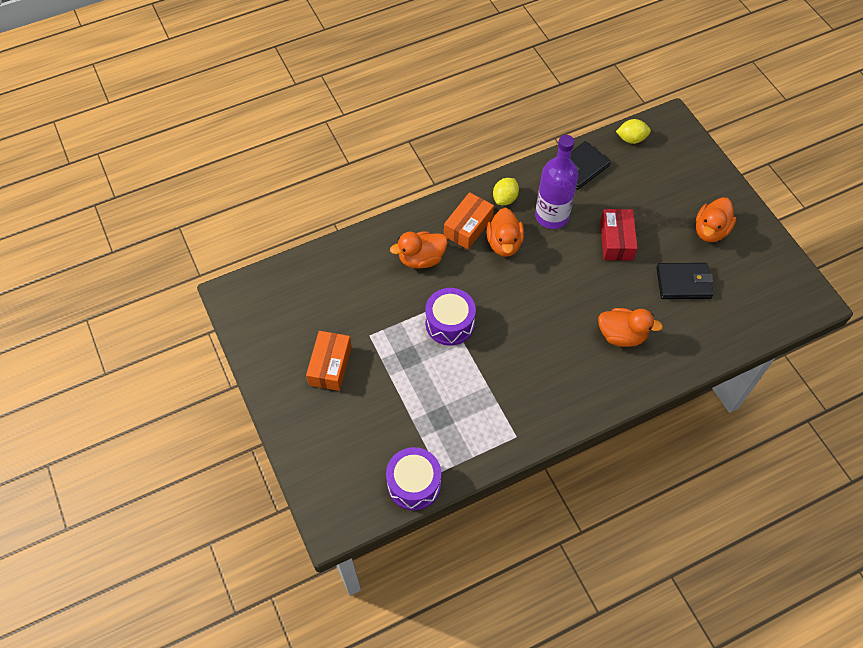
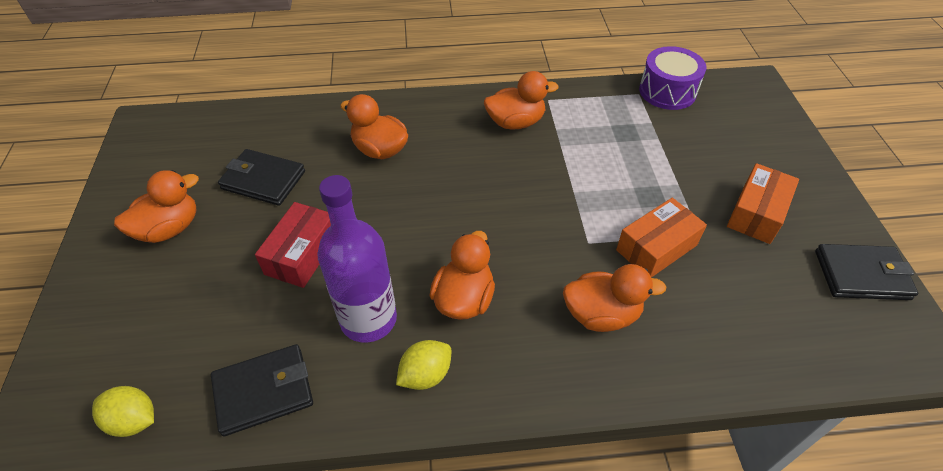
camera: 160 degrees left, 10 degrees down
(261, 335) = (861, 275): none -> black wallet
(450, 323) = (585, 217): purple drum -> none
(468, 227) = (508, 343): orange box -> orange box (656, 247)
(532, 399) = (515, 122): none -> orange duck

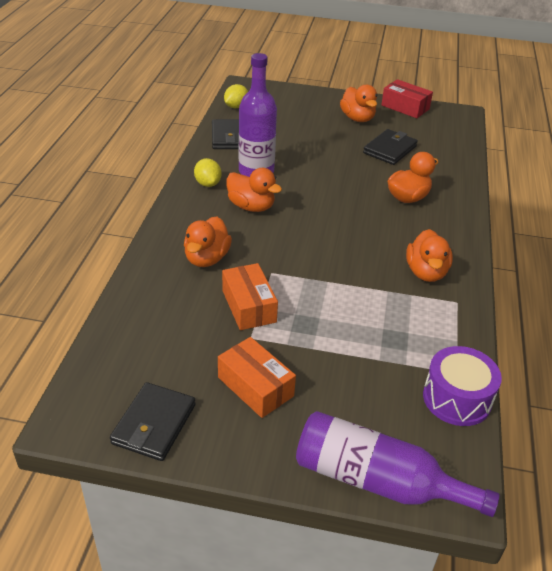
camera: 105 degrees right, 10 degrees down
(302, 254) = (317, 157): red box -> red box (405, 107)
(781, 123) = (377, 481): none -> purple bottle

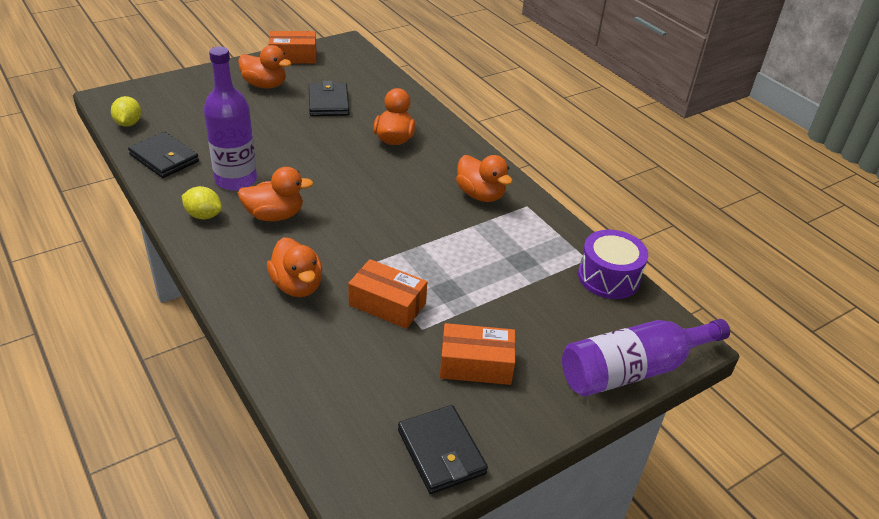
camera: 45 degrees left, 0 degrees up
(405, 107) = (293, 57): red box -> orange box

